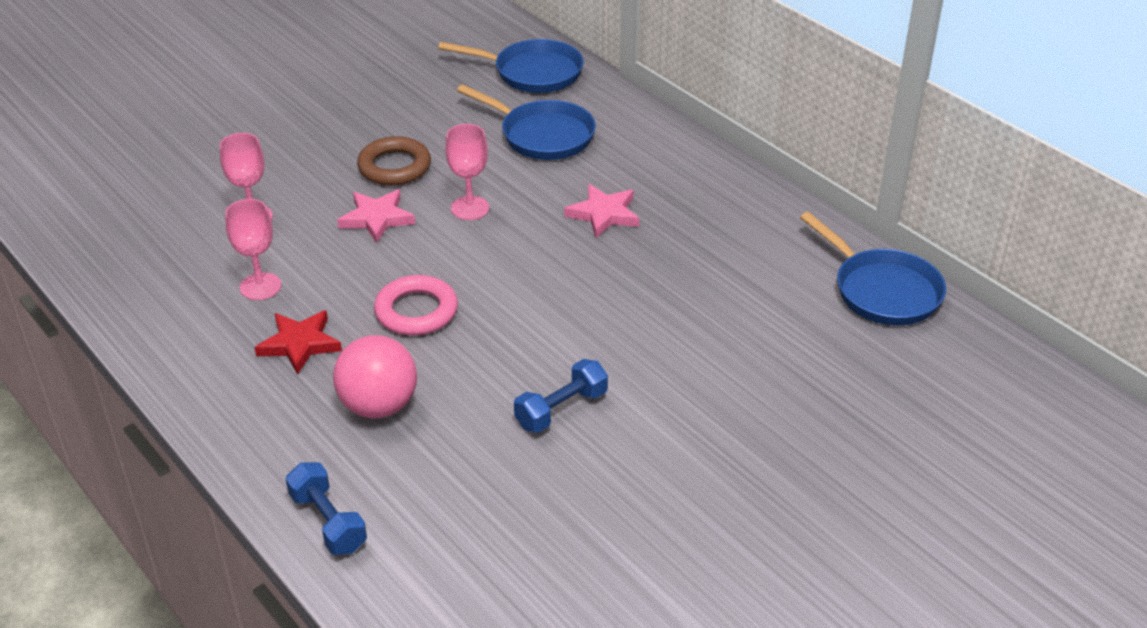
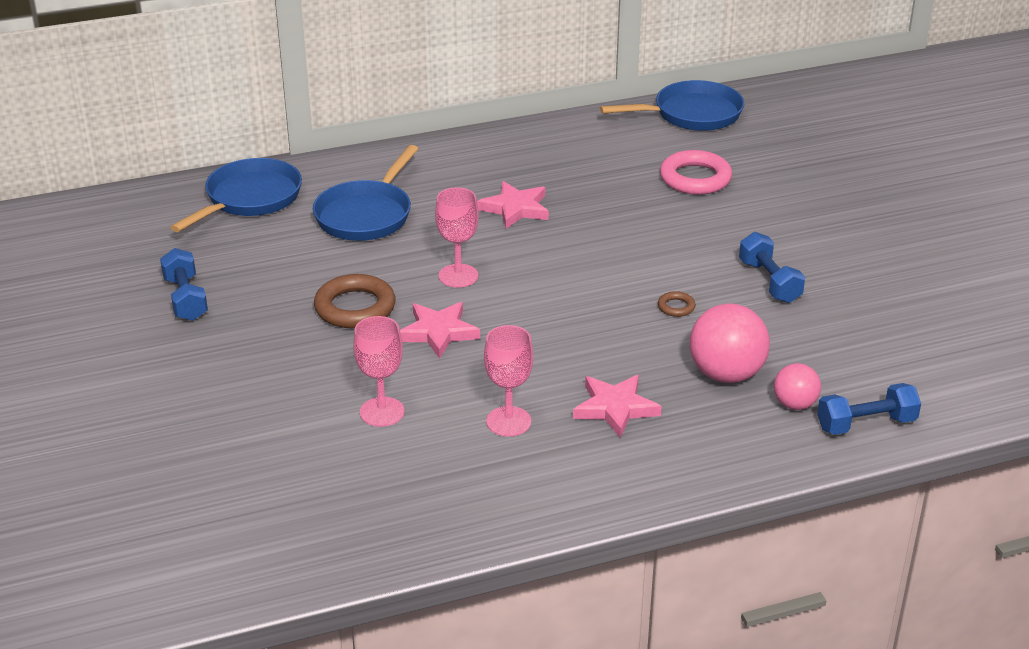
camera: 70 degrees left, 5 degrees down
(300, 344) = (615, 408): red star -> pink star
(345, 463) = (794, 404): none -> pink ball
(370, 86) = (185, 299): none -> blue dumbbell
(416, 311) = (601, 332): pink ring -> pink ring (695, 178)
(481, 351) = (676, 307): none -> brown ring
(542, 135) = (366, 215): blue pan -> blue pan turned 150 degrees clockwise

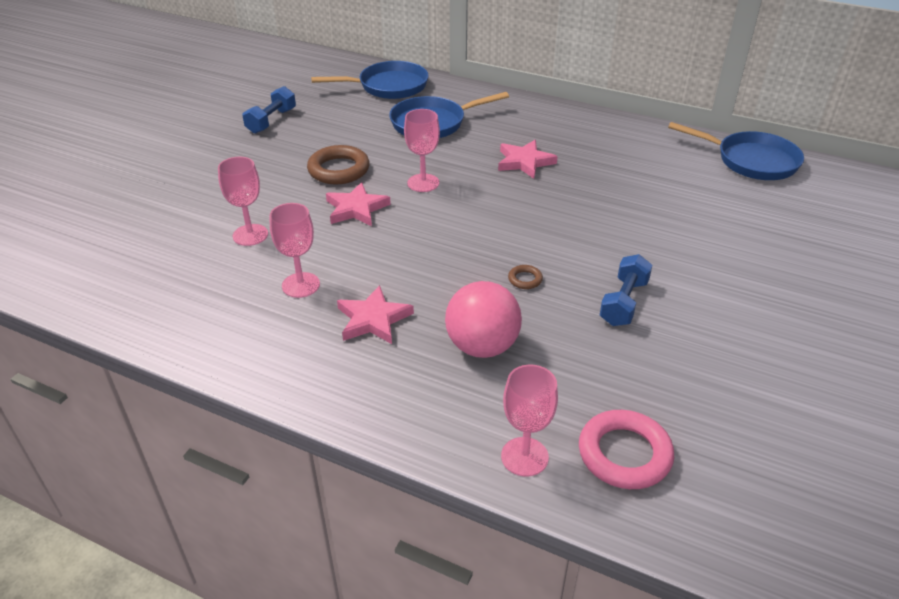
camera: 45 degrees right, 5 degrees up
(695, 178) = (683, 203): pink ring -> pink ring (624, 454)
(794, 404) = (495, 402): pink ball -> none
(866, 424) = (524, 456): blue dumbbell -> pink goblet

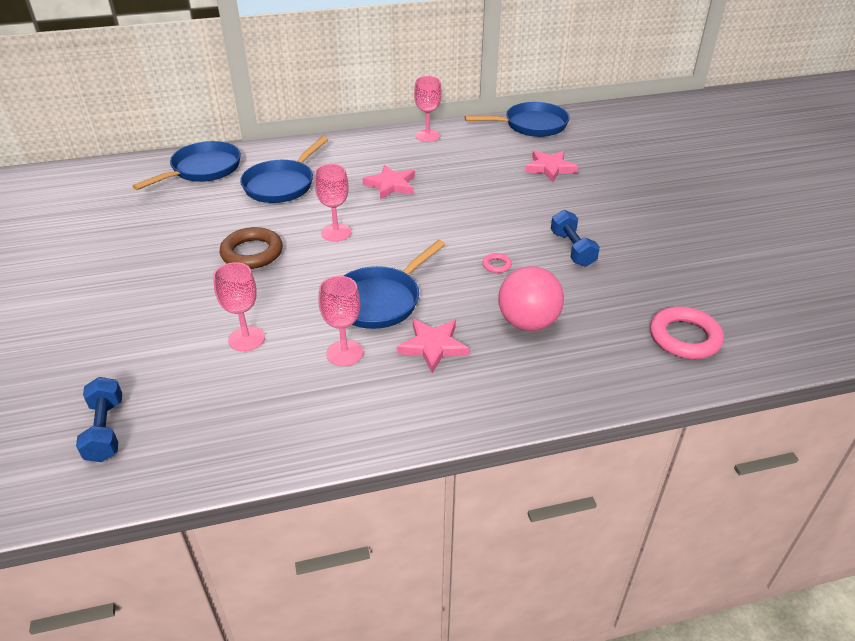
camera: 40 degrees left, 0 degrees up
(271, 121) = (130, 240): blue dumbbell -> blue dumbbell (105, 430)
(356, 208) = (309, 275): pink star -> pink star (550, 168)
(383, 257) = (380, 300): none -> blue pan
(524, 456) = (639, 373): pink goblet -> pink goblet (427, 136)
(525, 279) = (496, 265): brown ring -> pink ring

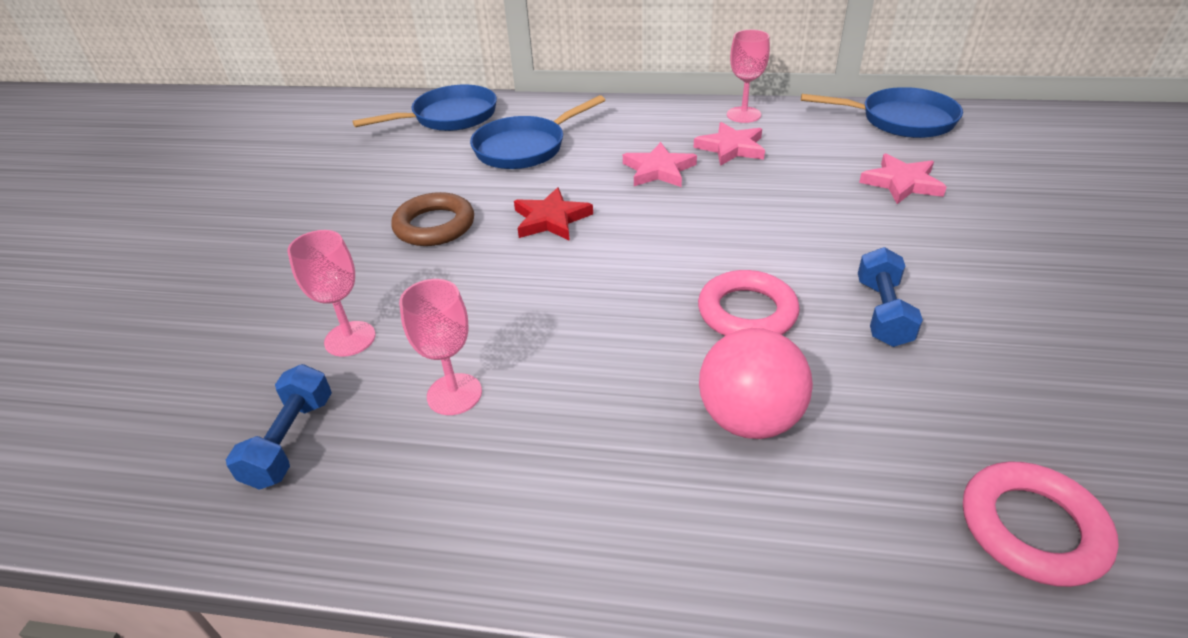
camera: 25 degrees right, 0 degrees up
(105, 430) = (110, 420): blue dumbbell -> blue dumbbell (291, 441)
(336, 232) = (551, 219): pink goblet -> red star
(380, 300) = (550, 327): blue pan -> none
(433, 346) = (581, 419): pink star -> pink star (731, 148)
(496, 265) = (747, 312): pink ring -> pink ring, size x2.15

